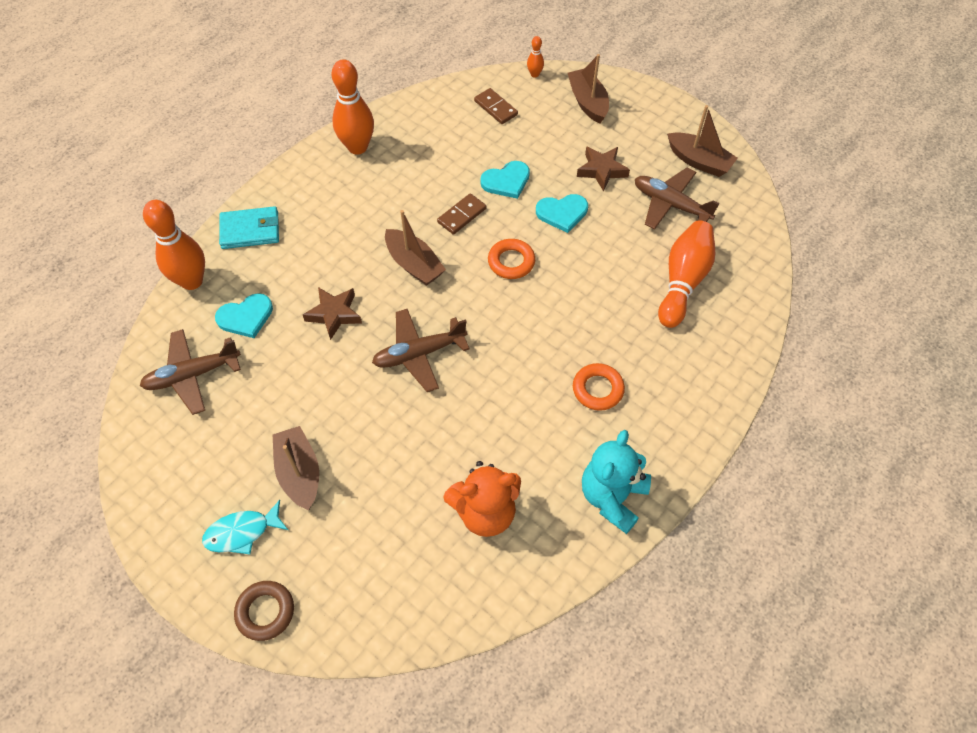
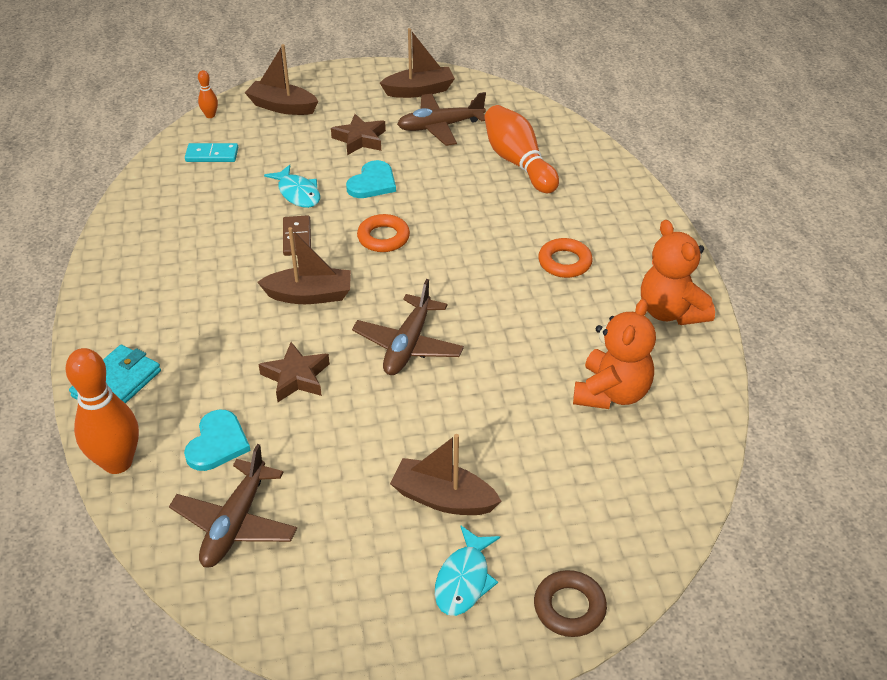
camera: 50 degrees left, 15 degrees down
(357, 147) = (127, 257): orange bowling pin -> none
(496, 108) = (212, 155): brown domino -> turquoise domino
(506, 181) = (297, 193): turquoise heart -> turquoise fish
(612, 497) = (671, 311): turquoise teddy bear -> orange teddy bear

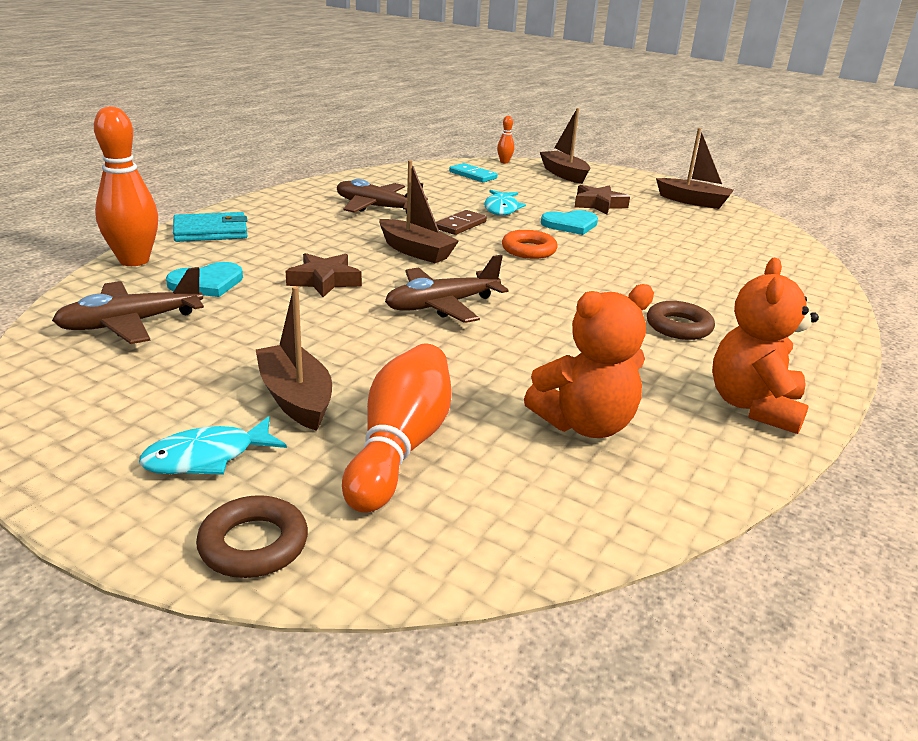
camera: 40 degrees right, 15 degrees down
(440, 126) = (681, 221): brown plane -> brown plane (377, 207)
(518, 162) = (727, 261): orange bowling pin -> orange bowling pin (400, 447)
(564, 262) = (678, 326): orange ring -> brown ring

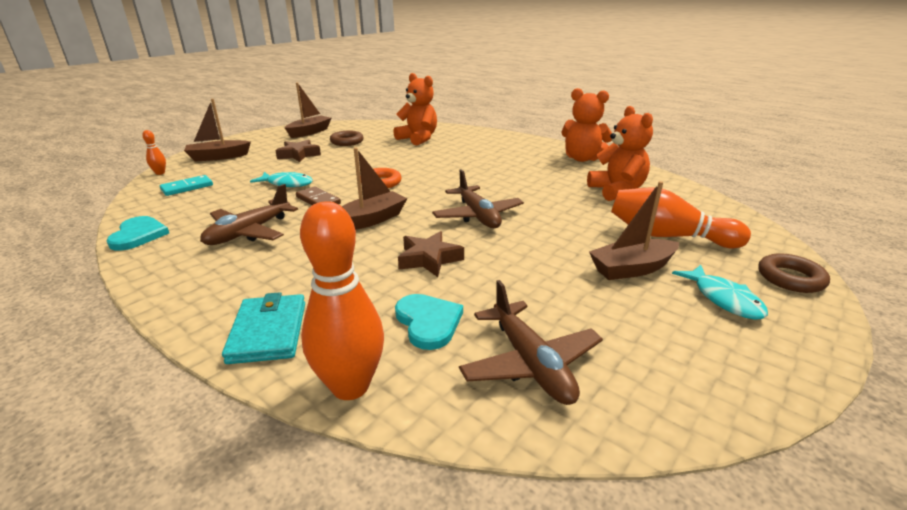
camera: 80 degrees left, 0 degrees up
(570, 225) = (336, 166): turquoise heart -> turquoise heart (138, 235)
(678, 326) = (501, 160): brown ring -> brown ring (347, 142)
(731, 264) = (418, 139): none -> orange teddy bear

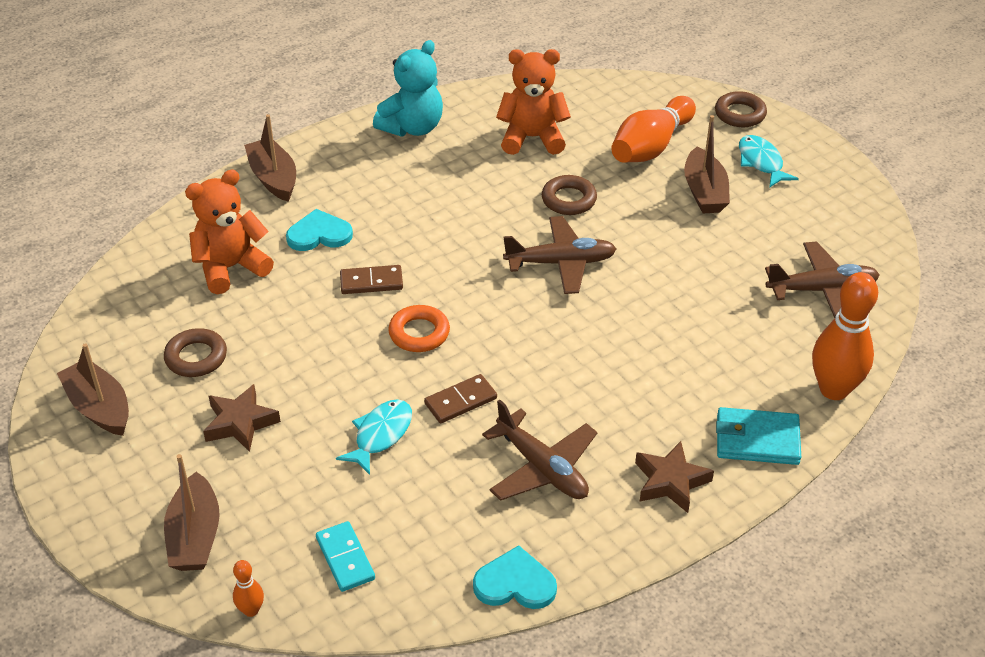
camera: 75 degrees left, 15 degrees up
(371, 220) = (542, 353): brown boat -> brown boat (273, 178)
(423, 166) = (371, 282): none -> brown domino
(428, 322) = (761, 336): turquoise heart -> turquoise heart (319, 234)
(429, 259) = (652, 318): brown star -> brown star (670, 481)
(556, 211) = (569, 200): none -> brown ring
(582, 159) = (412, 127): orange teddy bear -> turquoise teddy bear
(723, 299) = (761, 162): turquoise fish -> turquoise fish turned 105 degrees counterclockwise

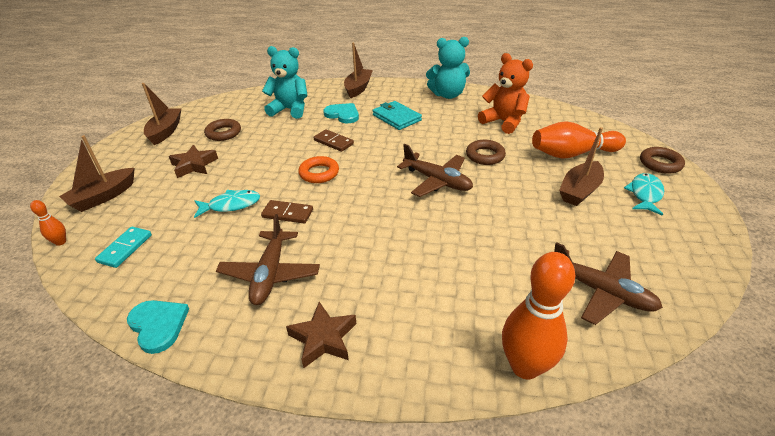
camera: 45 degrees right, 5 degrees down
(231, 268) = (290, 110): orange teddy bear -> turquoise teddy bear
(757, 440) = (417, 357): turquoise wallet -> turquoise wallet (396, 118)

